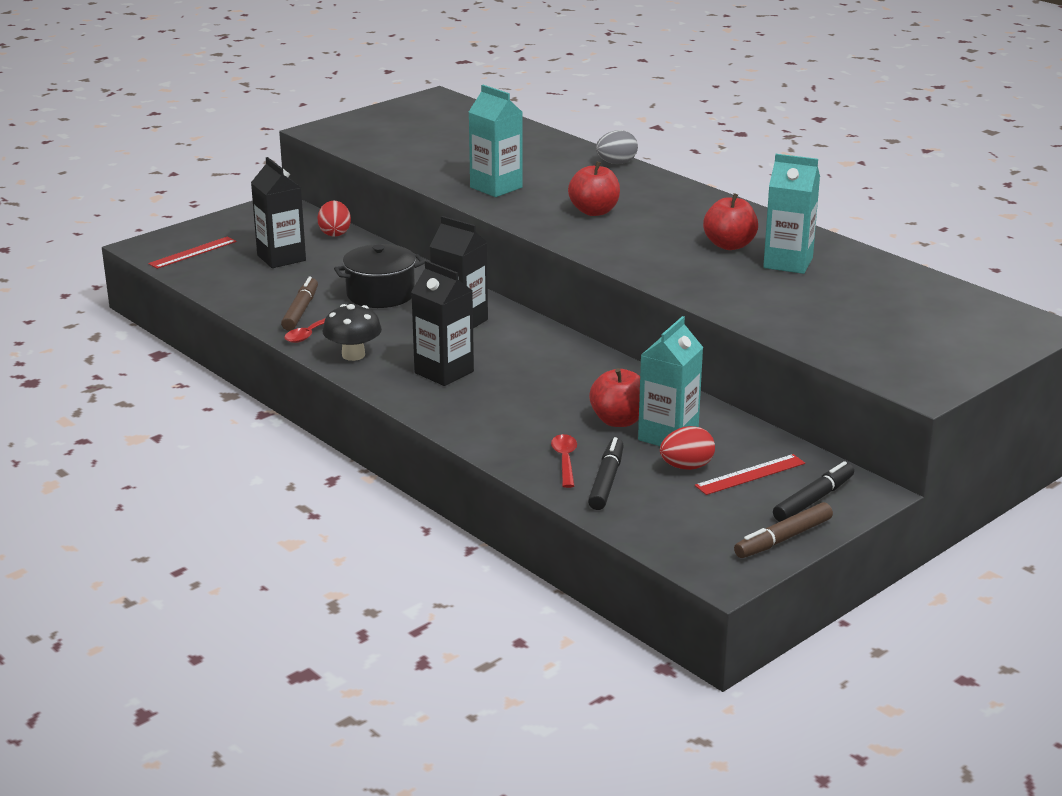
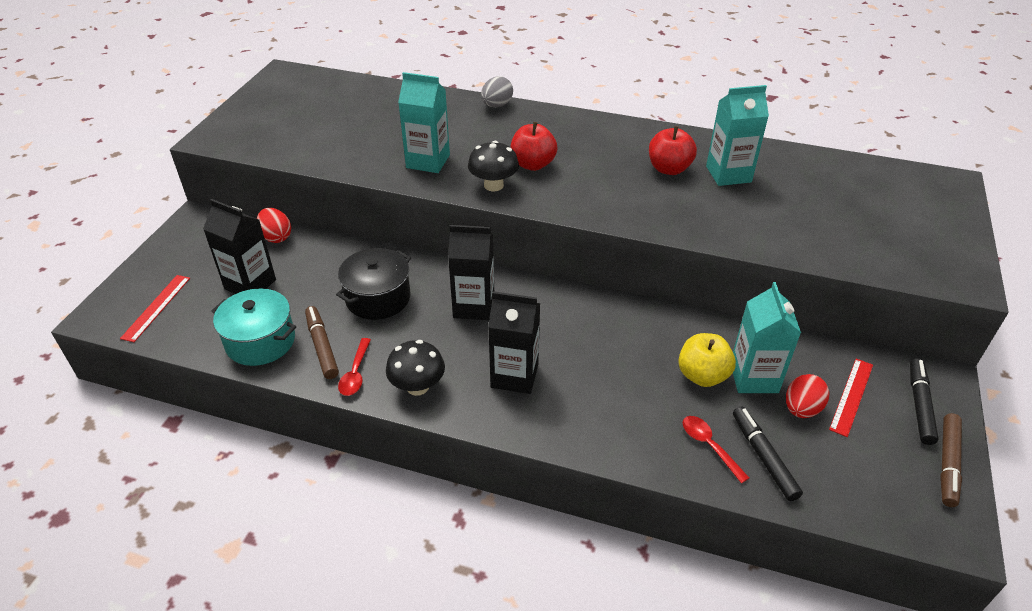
camera: 30 degrees left, 15 degrees up
(254, 294) = (260, 341): none -> turquoise pot
(536, 217) = (493, 185): none -> black mushroom
(619, 421) = (702, 375): red apple -> yellow apple

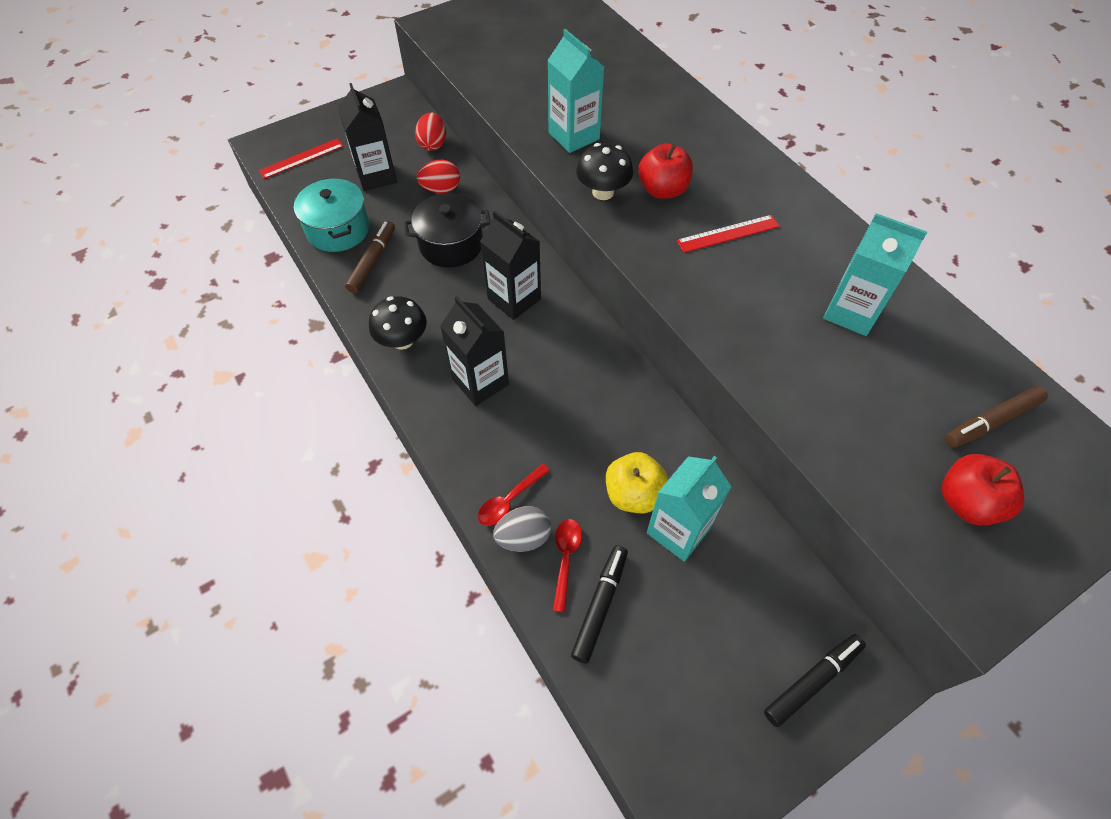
camera: 40 degrees right, 15 degrees up
(355, 373) = (372, 299): red spoon -> red spoon (509, 500)
(496, 105) = (700, 107): grey egg -> grey egg (523, 537)
(669, 169) = (792, 270): red apple -> red apple (966, 502)
(801, 409) = (687, 592): red egg -> red egg (441, 189)
(851, 396) = (752, 618): red ruler -> red ruler (728, 233)
(947, 463) = (768, 754): brown marker -> brown marker (991, 421)

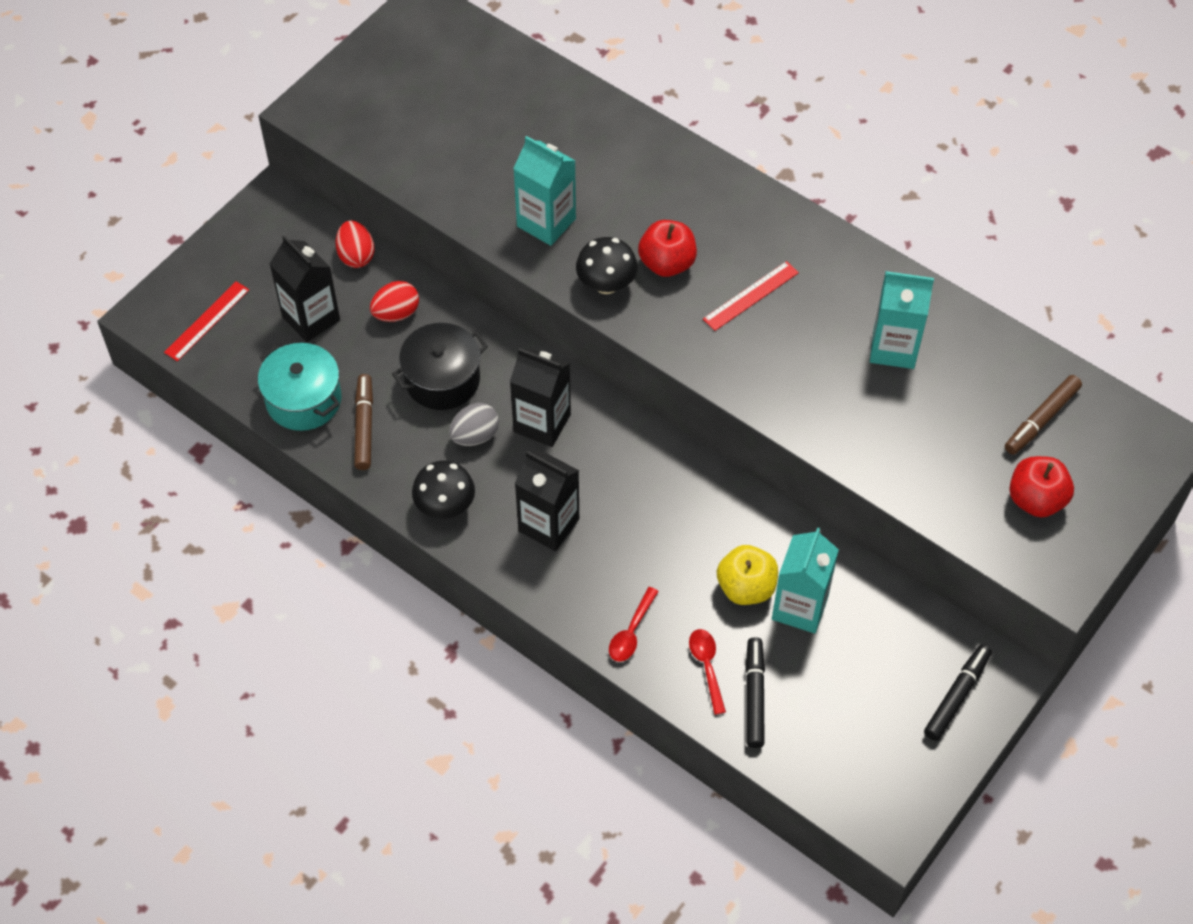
camera: 20 degrees left, 0 degrees up
(523, 537) = (660, 661): grey egg -> grey egg (475, 436)

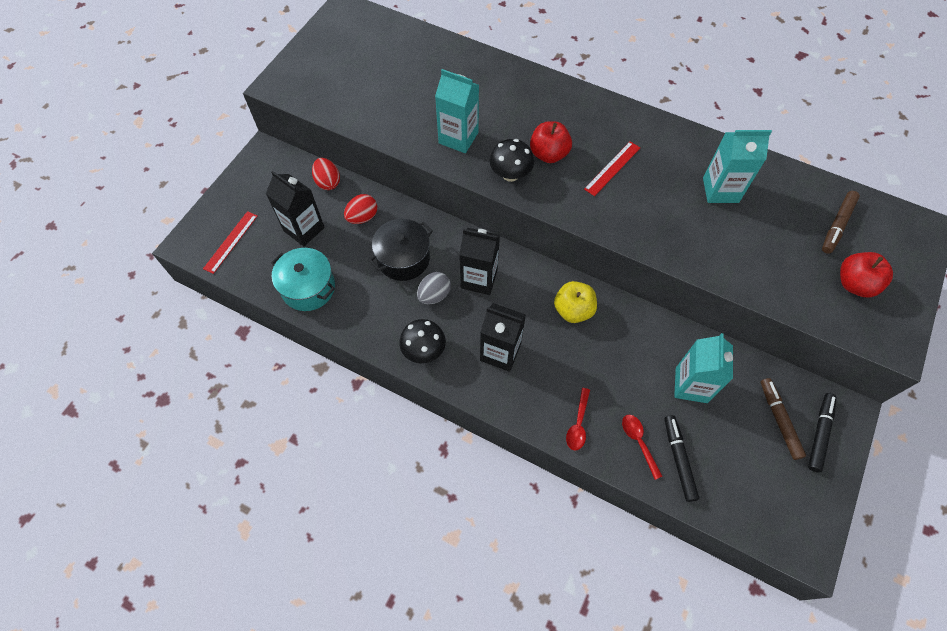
camera: 10 degrees left, 5 degrees up
(364, 426) = (355, 300): brown marker -> brown marker (779, 420)
(746, 587) = (650, 376): yellow apple -> yellow apple (573, 310)

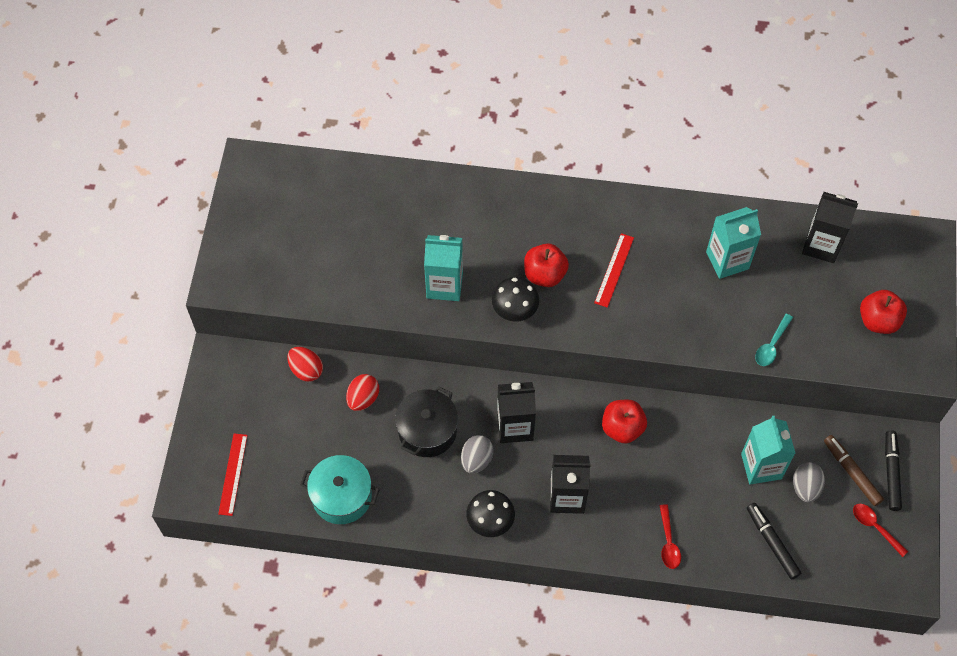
camera: 20 degrees left, 0 degrees up
(304, 229) = (306, 433): black carton -> black carton (821, 245)
(573, 310) = (622, 428): yellow apple -> red apple
(638, 442) = (730, 539): red spoon -> red spoon (875, 527)
(728, 418) = (805, 487): none -> grey egg
(739, 274) = (771, 345): none -> turquoise spoon
(837, 225) = (847, 263): brown marker -> none

